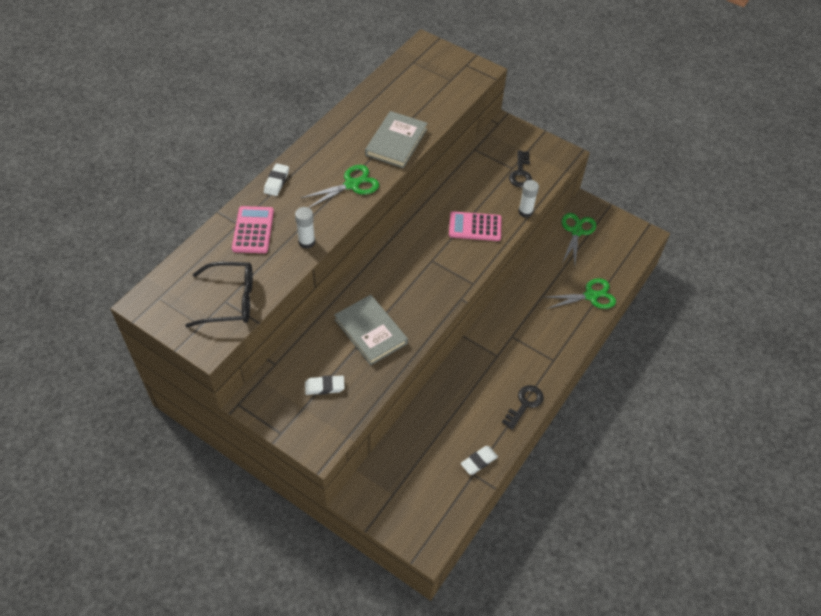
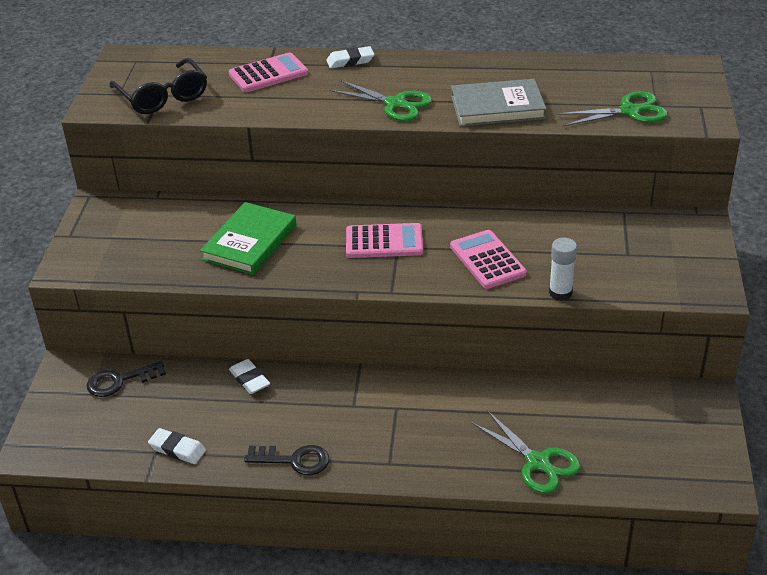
camera: 65 degrees right, 15 degrees down
(307, 242) = (281, 108): white glue stick -> none
(324, 387) = (149, 240): white eraser -> white eraser (249, 379)
(371, 331) = (250, 242): grey book -> green book
(422, 264) = (384, 242): none -> pink calculator
(520, 173) = (627, 264): black key -> black key (120, 381)
(576, 231) = (644, 405): green scissors -> green scissors (629, 111)

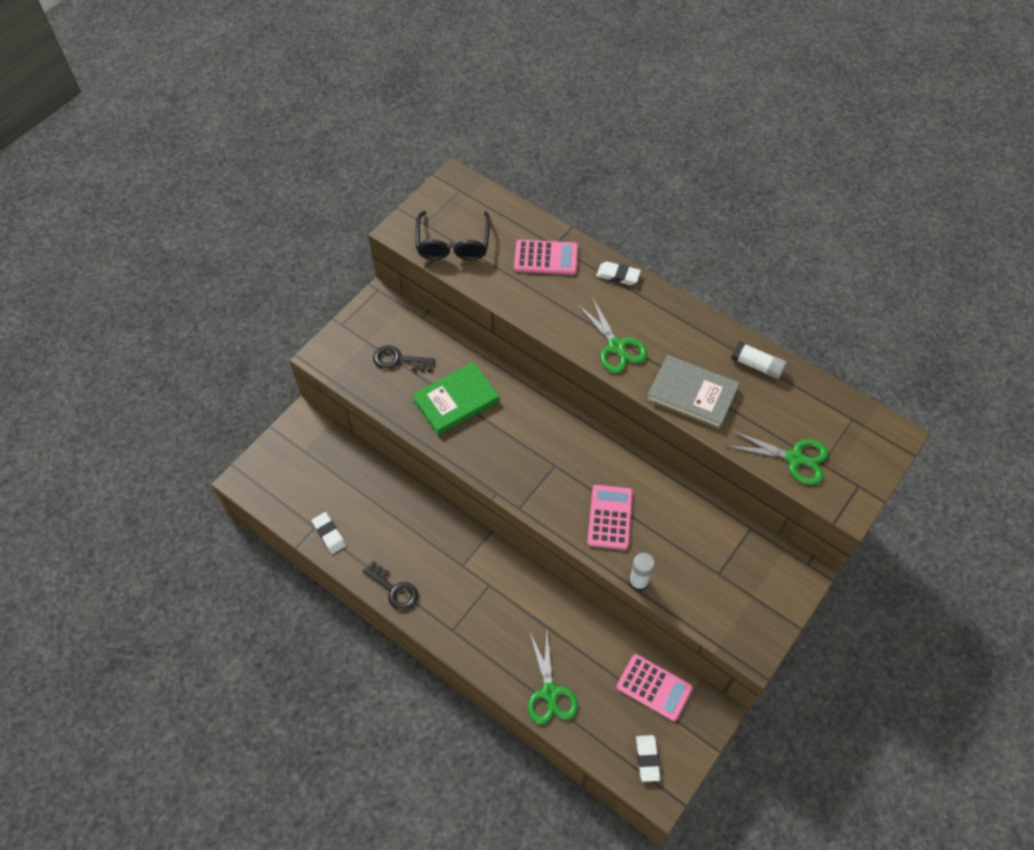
camera: 30 degrees right, 20 degrees up
(120, 381) = (329, 452): black key -> black key (398, 360)
(249, 379) = (411, 501): white eraser -> white eraser (647, 759)
(384, 242) = (549, 455): pink calculator -> pink calculator (654, 687)
(535, 69) = (757, 365): none -> white glue stick

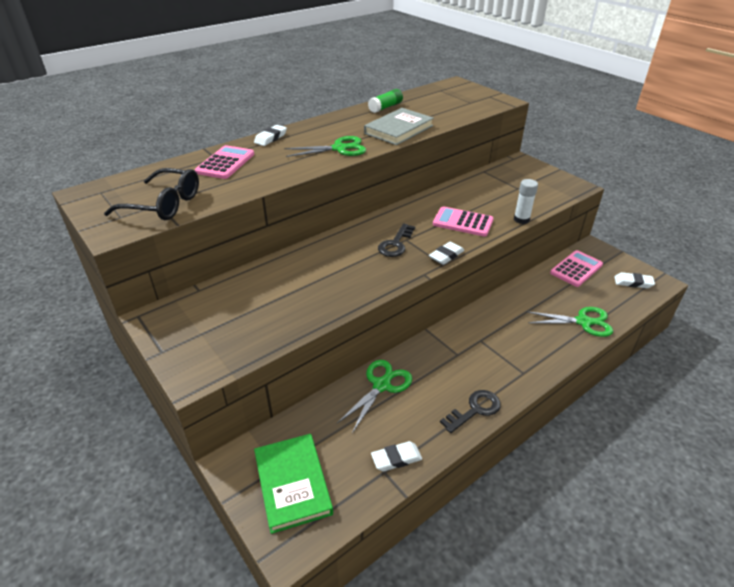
camera: 75 degrees left, 20 degrees down
(398, 360) = (241, 314): black key -> black key (395, 244)
(456, 400) = (313, 283): green book -> green book (293, 483)
(536, 509) = (446, 256): none -> white eraser
(757, 365) = (385, 107): white glue stick -> green glue stick
(794, 458) = (464, 109): green scissors -> green scissors (381, 385)

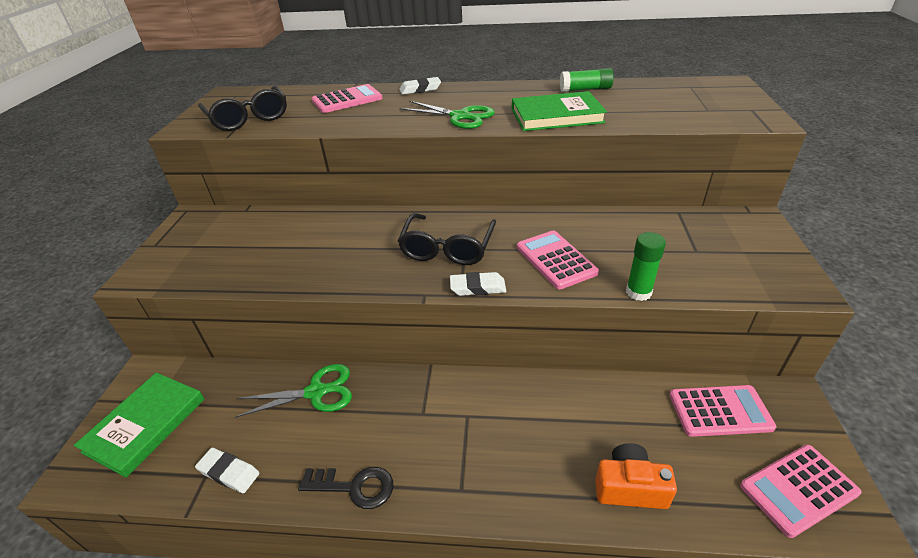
camera: 45 degrees right, 0 degrees up
(395, 244) = (447, 248): black key -> black glasses
(398, 129) = (556, 116): grey book -> green book
(521, 219) = (638, 292): white glue stick -> green glue stick
(583, 322) = (629, 487): green scissors -> orange camera
(633, 282) = (798, 489): white eraser -> pink calculator

